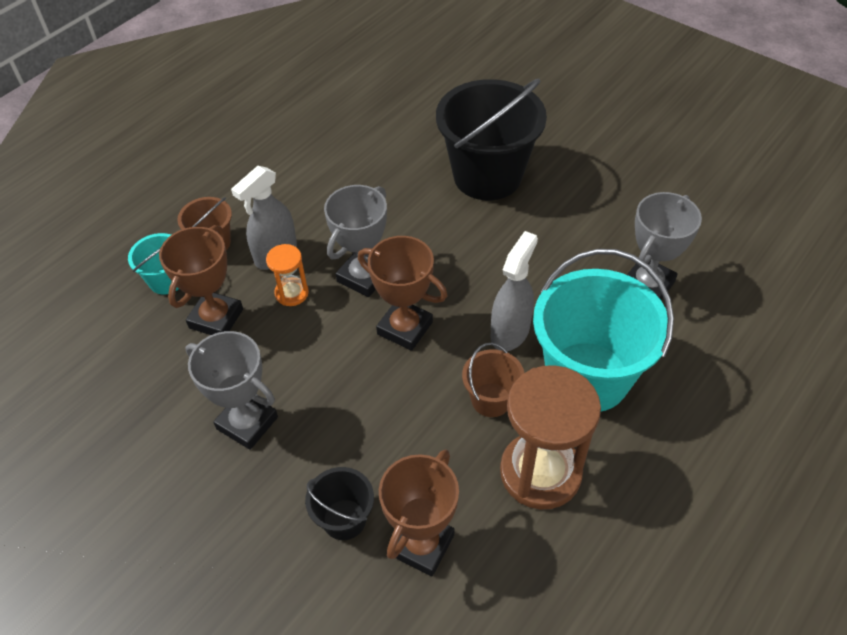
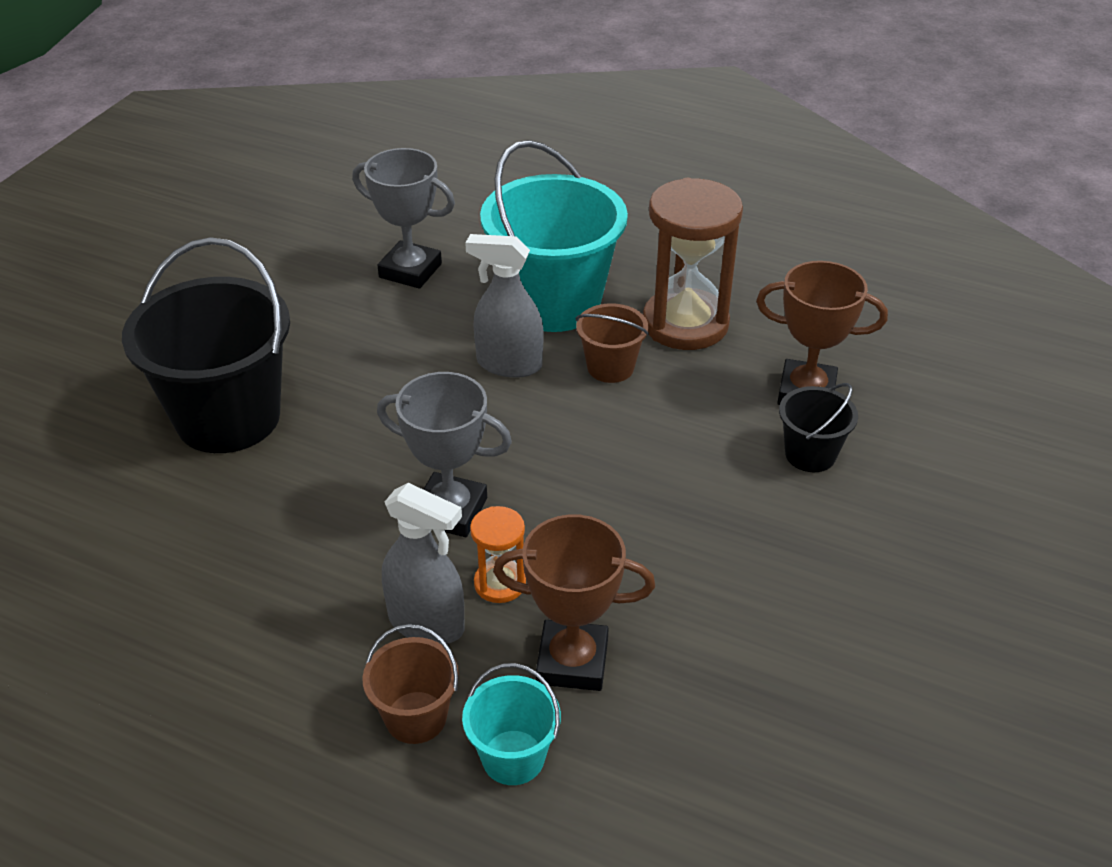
camera: 105 degrees left, 10 degrees down
(247, 423) = (730, 572): grey trophy -> none
(405, 328) = (529, 453): brown trophy -> none

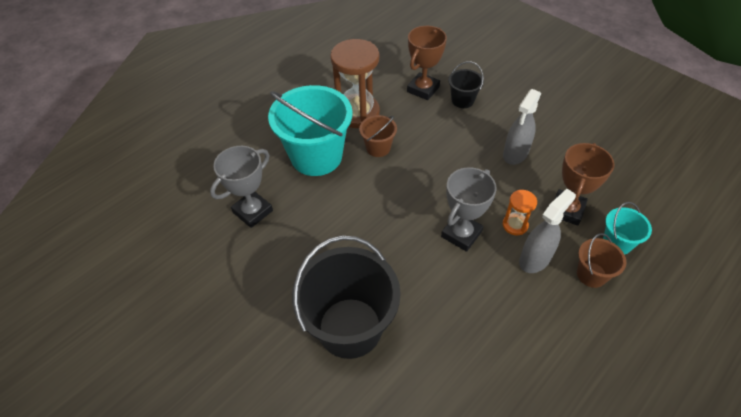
camera: 70 degrees left, 10 degrees up
(509, 364) = (358, 186): grey spray bottle -> grey spray bottle (515, 154)

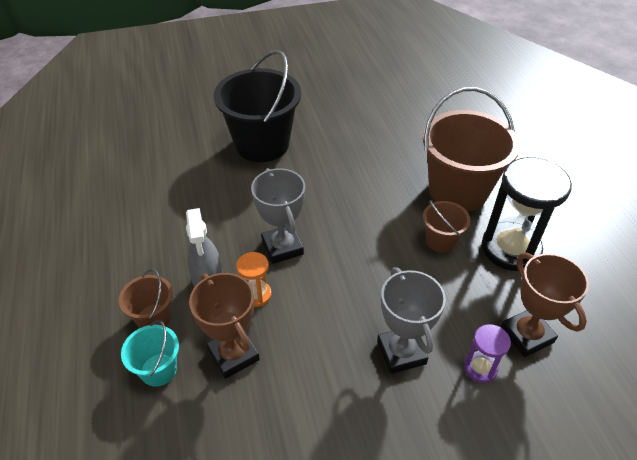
camera: 120 degrees right, 5 degrees down
(253, 211) = (414, 132): grey trophy -> grey trophy (401, 352)
(316, 156) = (458, 191): turquoise bucket -> brown bucket
(357, 113) = (510, 249): brown hourglass -> black hourglass
(462, 100) = (480, 368): black bucket -> purple hourglass
(515, 154) = (347, 363): grey spray bottle -> none

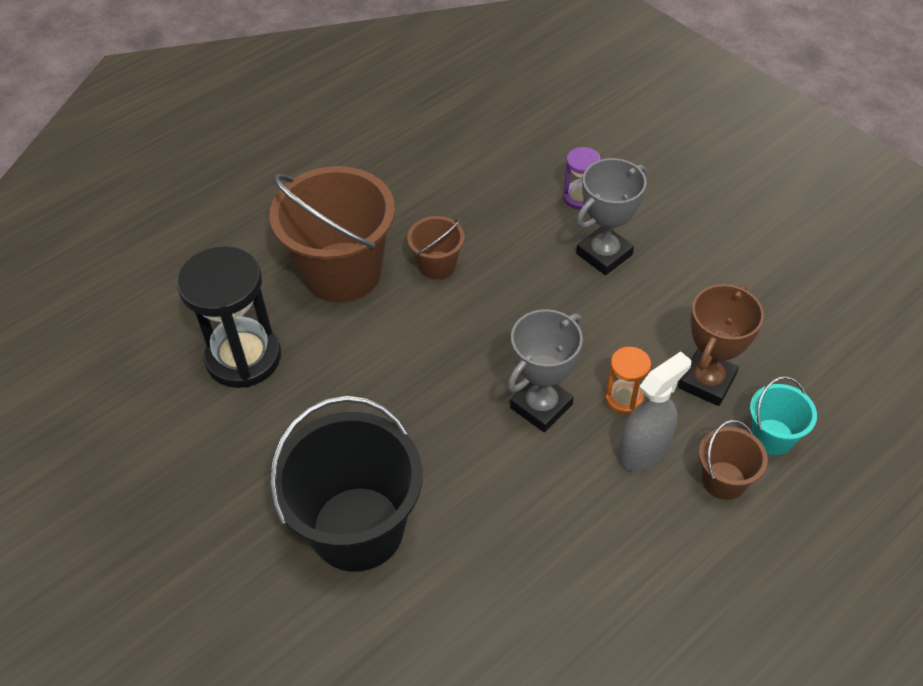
camera: 115 degrees left, 5 degrees up
(510, 249) = (414, 208): black hourglass -> black hourglass (243, 357)
(527, 335) = (521, 176): brown trophy -> none

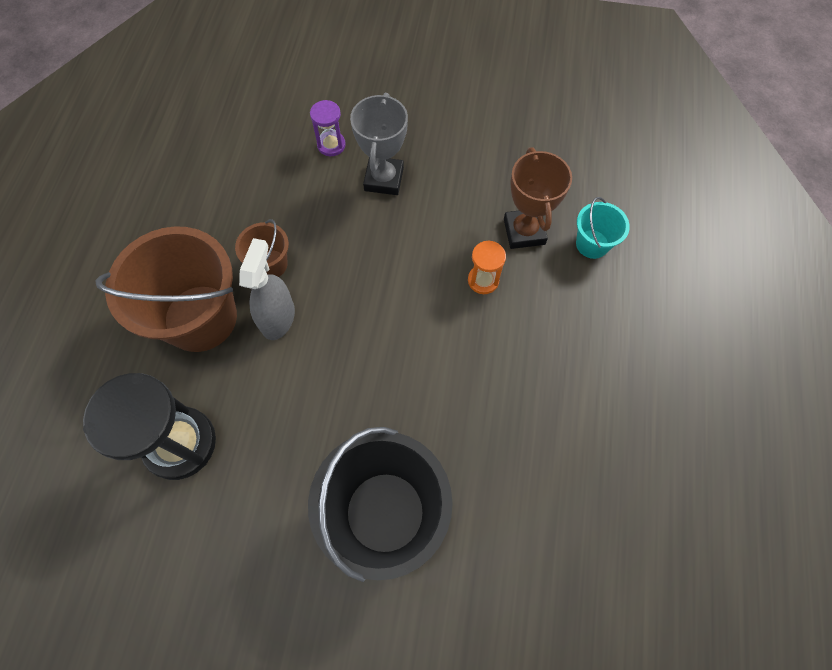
camera: 40 degrees left, 15 degrees up
(541, 406) = (434, 324): grey trophy -> none
(644, 451) = (525, 310): grey spray bottle -> grey spray bottle (278, 318)
(723, 480) = (588, 295): brown bucket -> none

